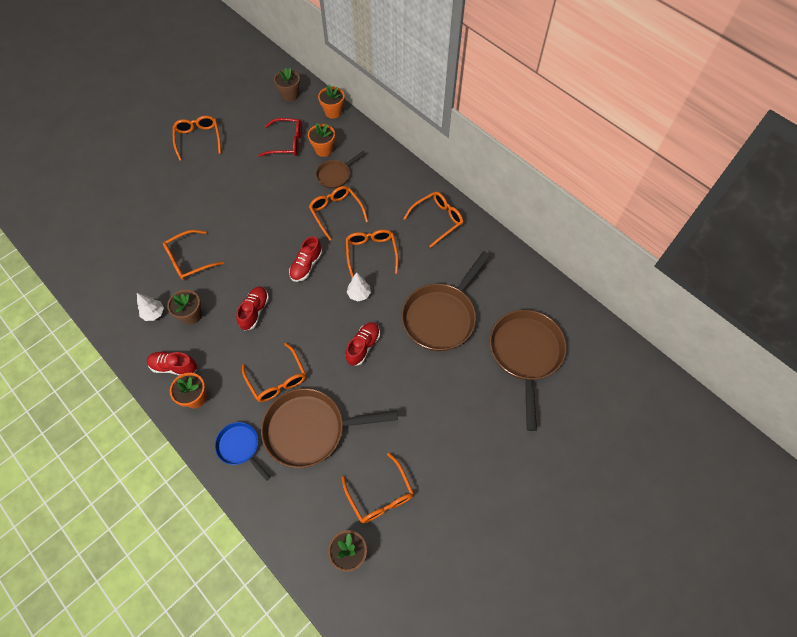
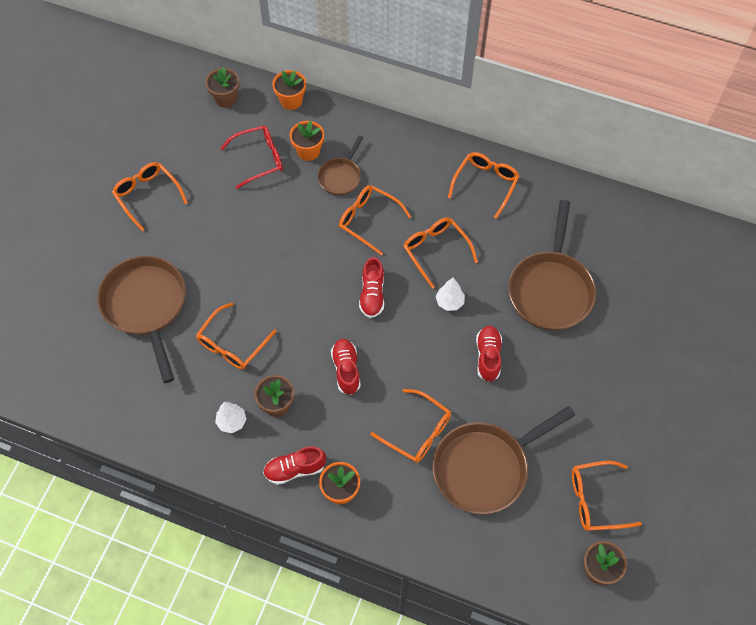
camera: 25 degrees left, 0 degrees up
(240, 447) = (422, 519): blue pan -> none
(380, 495) = (595, 500): orange glasses -> orange glasses turned 135 degrees clockwise
(525, 354) = (657, 292): brown pan -> brown pan (146, 306)

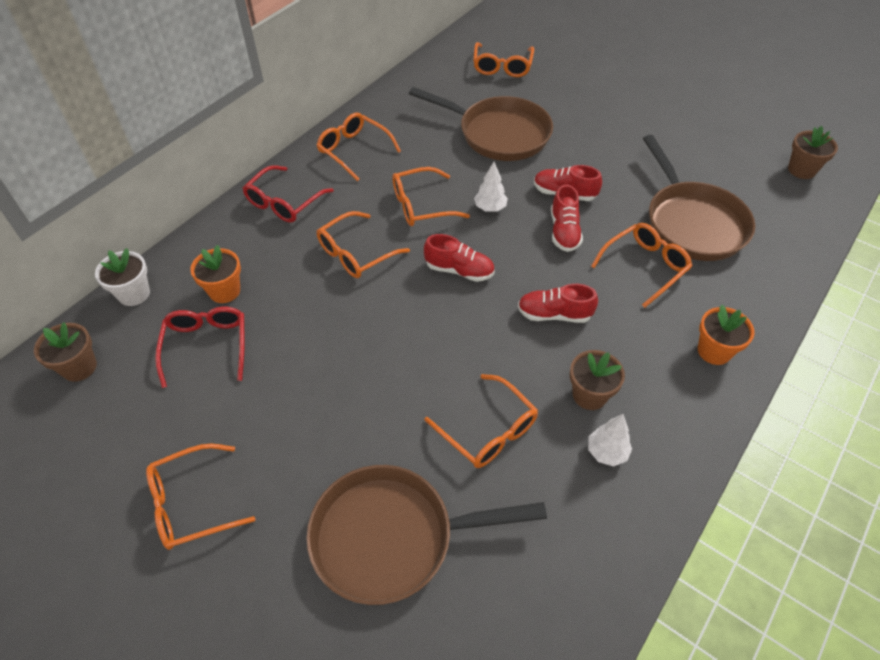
camera: 75 degrees left, 10 degrees down
(291, 101) = (134, 294): orange flower pot -> white flower pot
(295, 469) = (682, 392): red shoe -> red shoe (564, 231)
(341, 176) = (280, 267): brown pan -> none
(407, 156) = (284, 203): none -> red glasses
(595, 500) = (731, 156): orange glasses -> orange glasses (502, 67)

